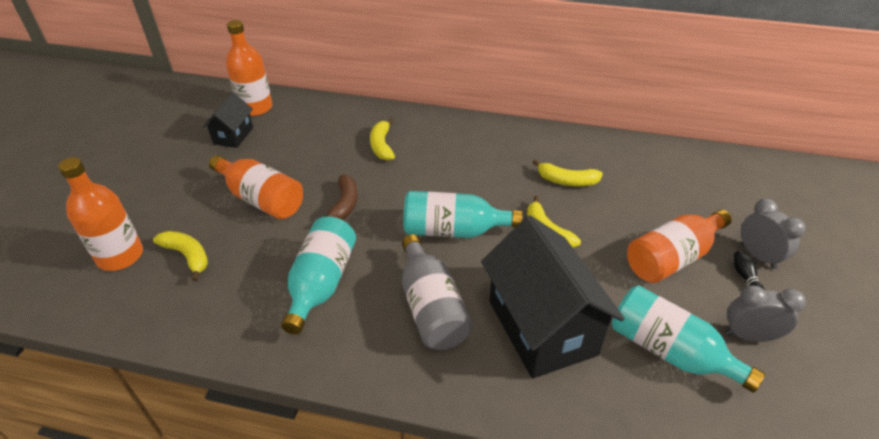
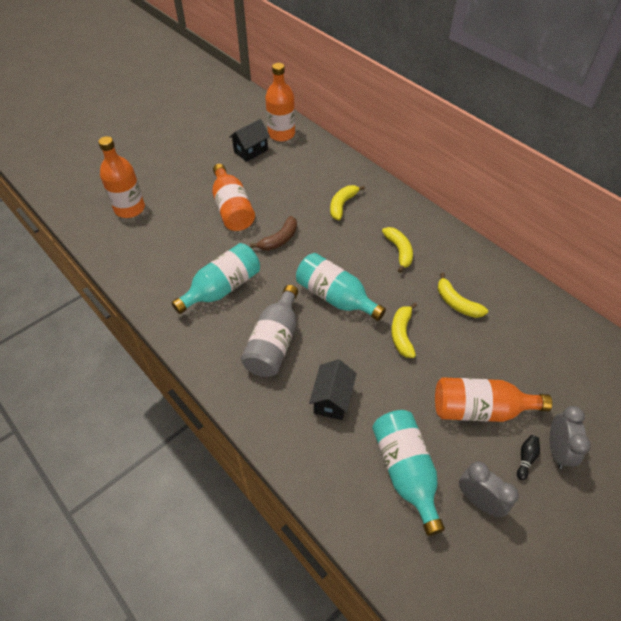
camera: 35 degrees right, 10 degrees up
(187, 256) = (163, 228): yellow banana -> yellow banana (399, 251)
(541, 327) = (332, 399): black house -> black house, size x0.50

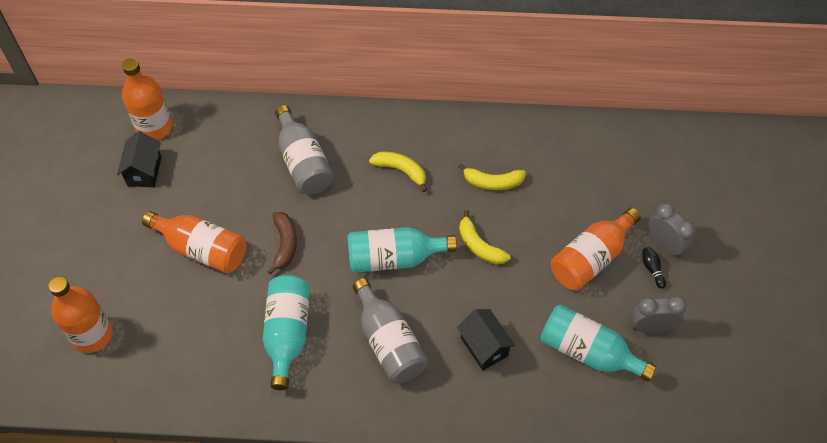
camera: 45 degrees left, 5 degrees up
(342, 205) = (303, 163): yellow banana -> grey bottle

